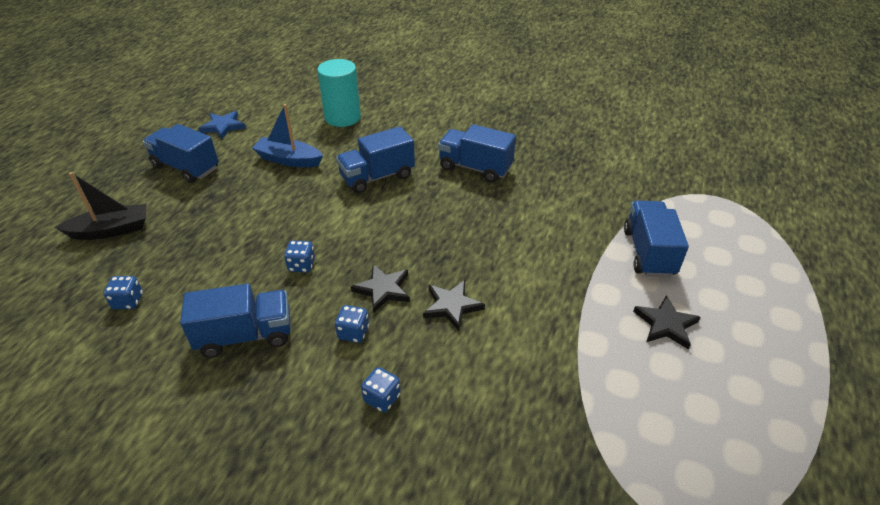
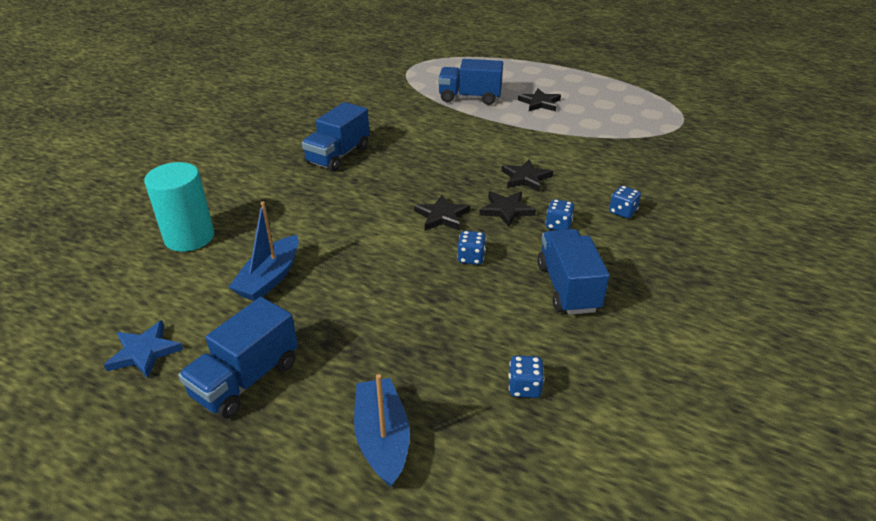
camera: 85 degrees left, 5 degrees down
(111, 230) = (382, 439): black boat -> blue boat
(371, 243) = (442, 216): none -> black star
(377, 177) = (333, 212): blue truck -> none

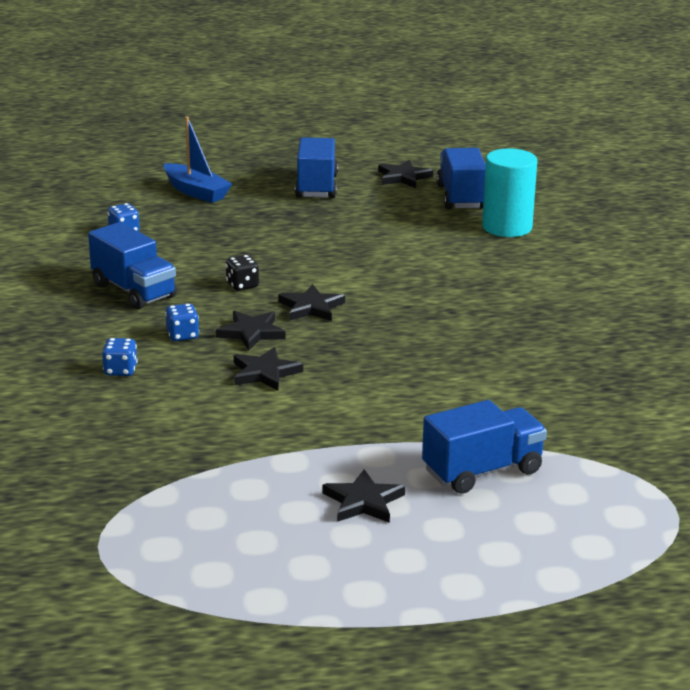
camera: 145 degrees right, 10 degrees down
(144, 352) = (403, 177): blue star -> black star
(270, 278) = (391, 226): blue boat -> none
(338, 155) = (512, 327): blue truck -> blue truck (460, 197)
(471, 258) = (242, 285): blue dice -> black dice

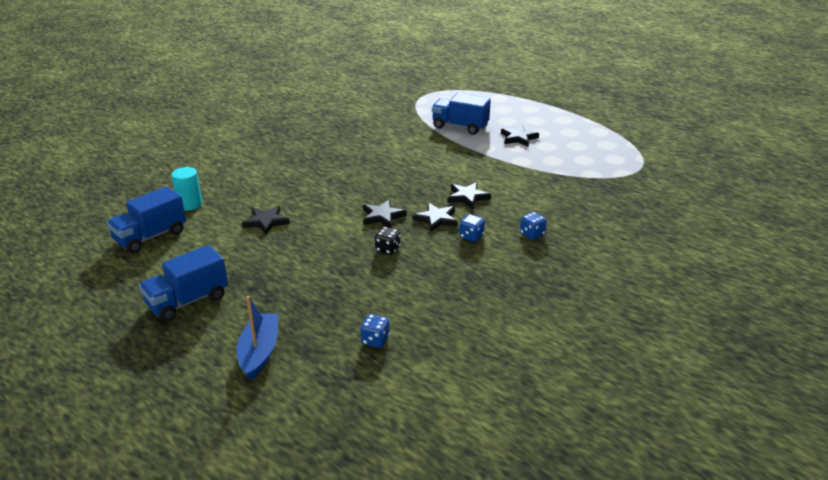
camera: 130 degrees left, 5 degrees up
(134, 291) = (450, 281): blue truck -> none
(403, 177) = (129, 273): black star -> black star (266, 221)
(507, 227) = (190, 204): turquoise cylinder -> turquoise cylinder, size x0.65

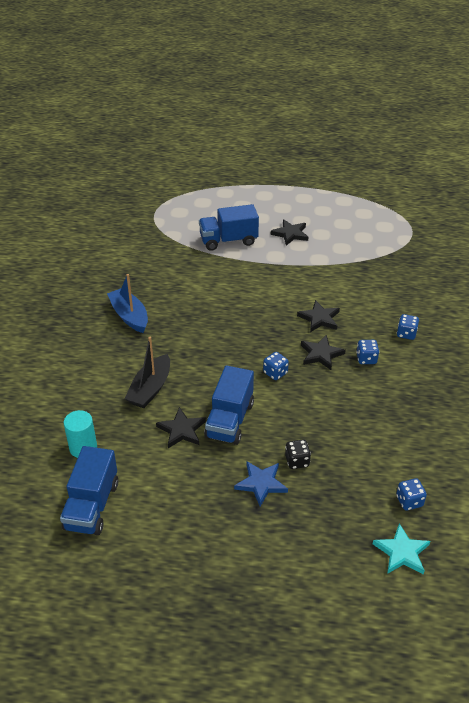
camera: 35 degrees left, 10 degrees up
(187, 301) = (217, 555): blue truck -> blue truck (230, 420)
(259, 352) = (338, 567): blue boat -> blue boat (129, 316)
(276, 276) = (261, 483): none -> blue star
(278, 190) = (150, 389): none -> black boat
(321, 368) = (402, 552): none -> turquoise star
(382, 216) = (275, 373): black star -> blue dice
(387, 249) = (318, 406): black dice -> black dice (297, 461)

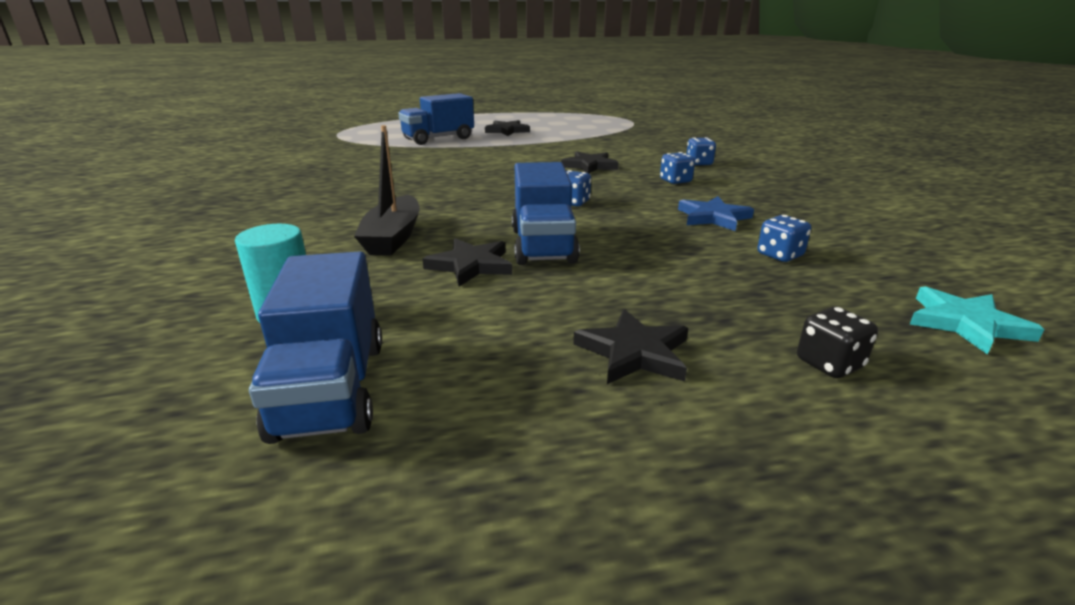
camera: 20 degrees left, 15 degrees down
(129, 316) = (331, 190): blue boat -> none
(261, 483) = (653, 295): blue star -> blue star (713, 217)
(297, 461) = (683, 264): black dice -> black dice (829, 364)
(321, 354) = (617, 184): black star -> black star (634, 352)
(409, 501) = (889, 271): blue dice -> blue dice (779, 255)

